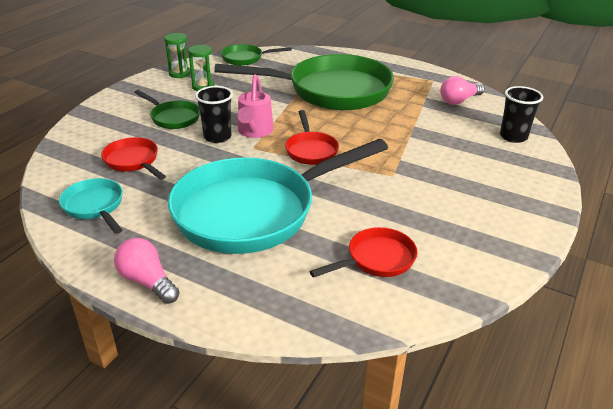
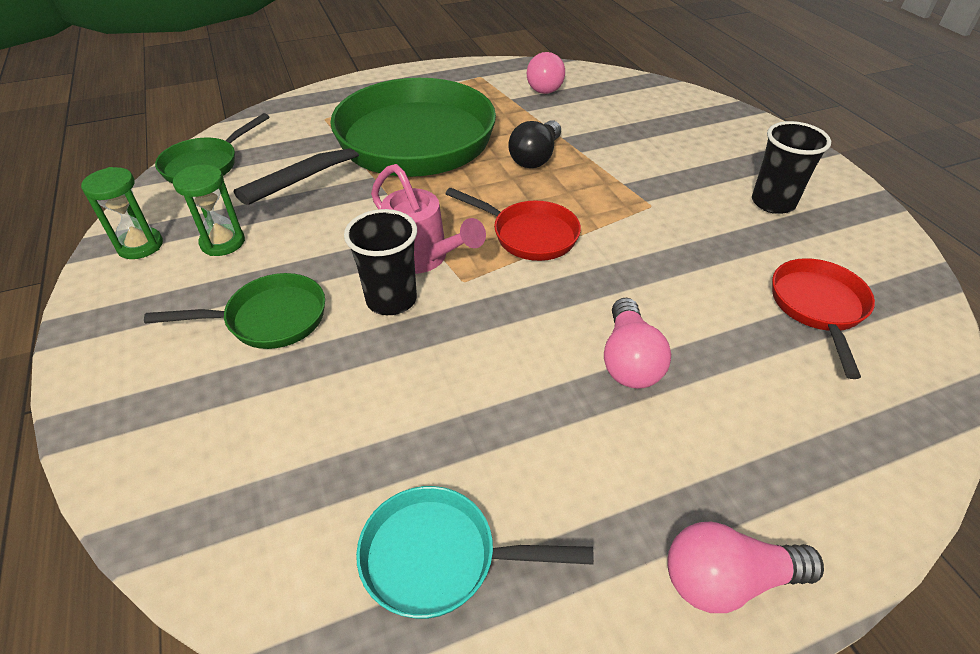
camera: 50 degrees left, 10 degrees up
(133, 161) = (347, 432): red pan -> none
(254, 211) = (629, 360): turquoise pan -> pink light bulb
(381, 126) = (535, 157): none -> black light bulb
(513, 137) = (653, 97): black cup -> black cup (773, 203)

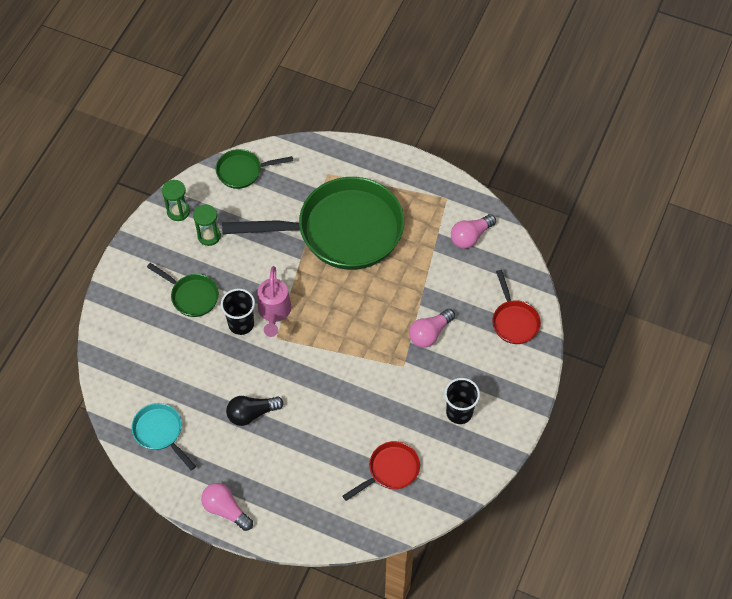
camera: 45 degrees right, 15 degrees up
(529, 235) = (329, 336): red pan -> red pan (514, 321)
(535, 157) = (392, 290): black light bulb -> black light bulb (251, 413)
(629, 360) = (291, 425): pink light bulb -> pink light bulb (429, 333)

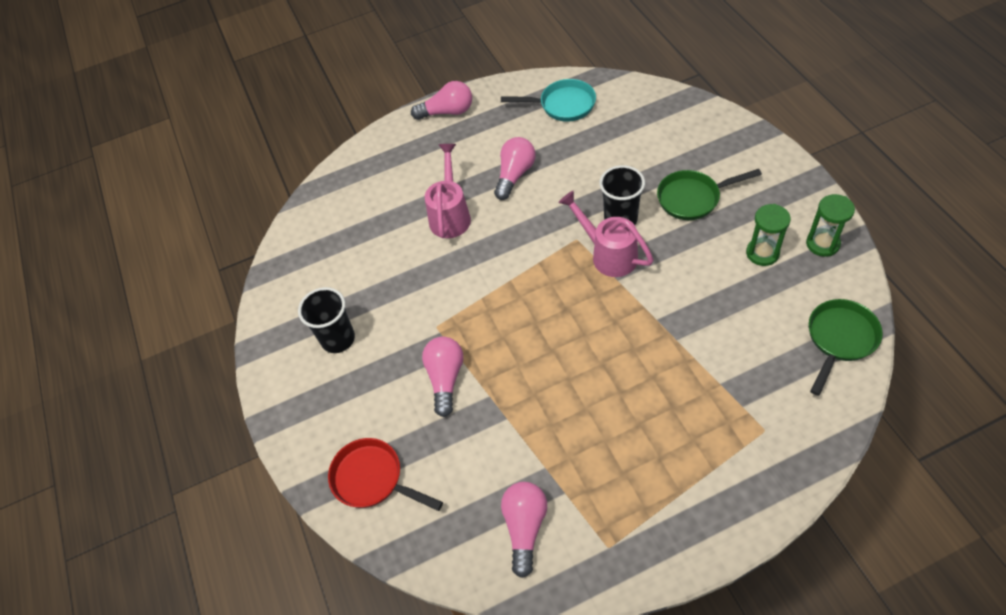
camera: 140 degrees right, 5 degrees down
(251, 413) = (515, 175): black light bulb -> pink light bulb
(317, 427) = (450, 214): none -> pink watering can
(341, 231) = (660, 385): green pan -> none
(390, 470) = (350, 242): red pan -> none

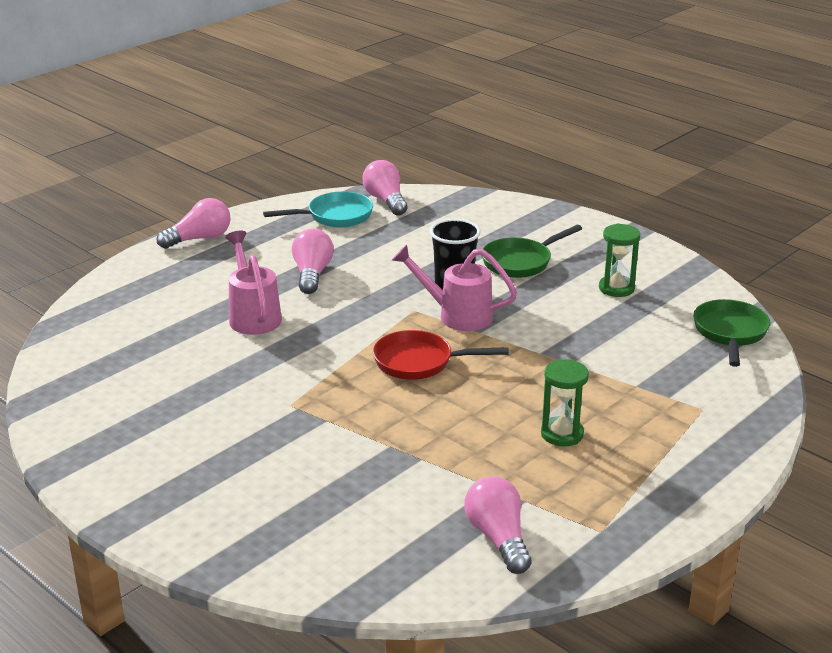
camera: 30 degrees left, 25 degrees down
(338, 339) = (169, 438): black cup -> none
(372, 479) = (287, 543): red pan -> red pan (419, 362)
(445, 378) = (328, 442): pink light bulb -> pink light bulb (386, 200)
(822, 244) = (670, 273): green hourglass -> green hourglass (562, 434)

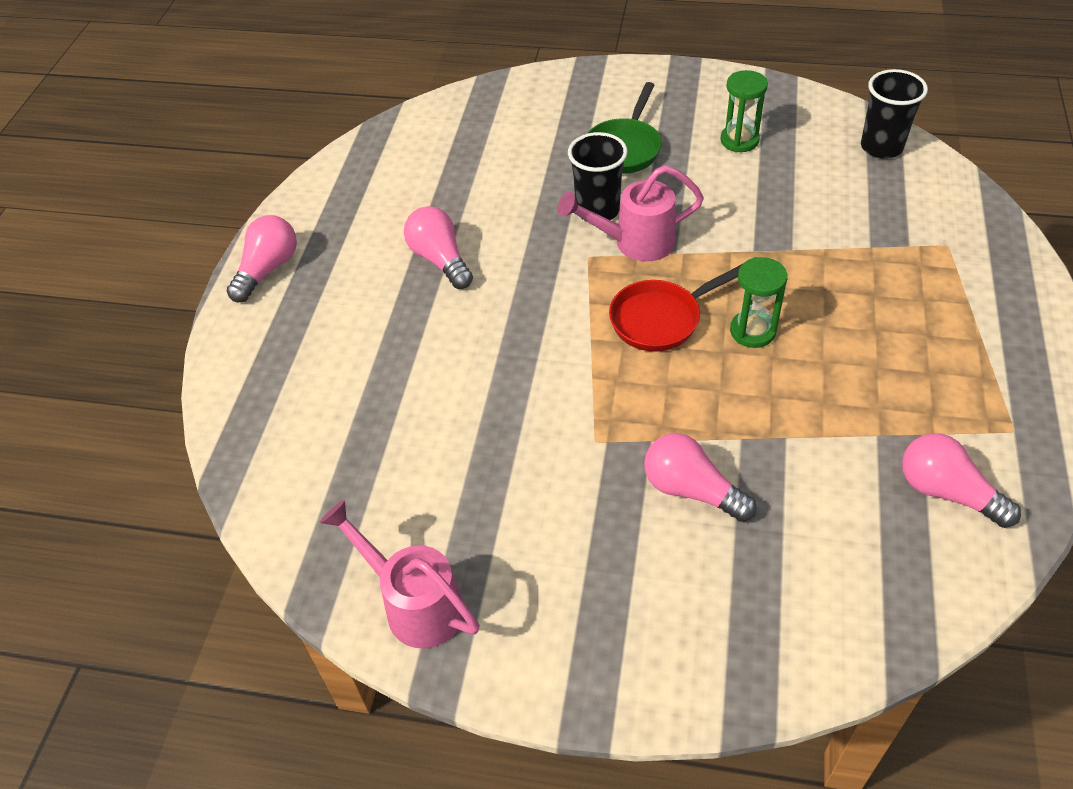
camera: 30 degrees left, 20 degrees up
(253, 315) = (435, 344): pink watering can -> pink watering can (414, 603)
(335, 216) = (384, 172): turquoise pan -> none
(386, 200) = (416, 129): pink light bulb -> pink light bulb (691, 490)
(562, 434) = (871, 337): green hourglass -> green hourglass (752, 331)
(730, 333) = (881, 147): green pan -> black cup

